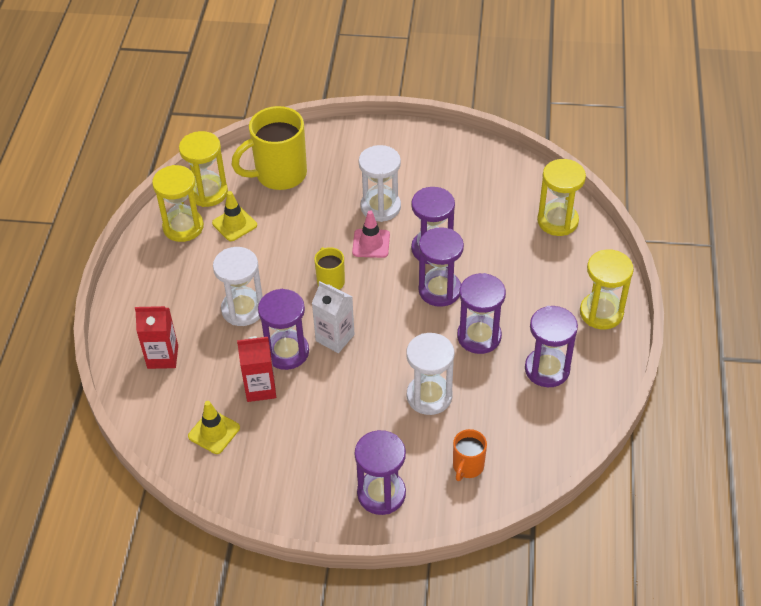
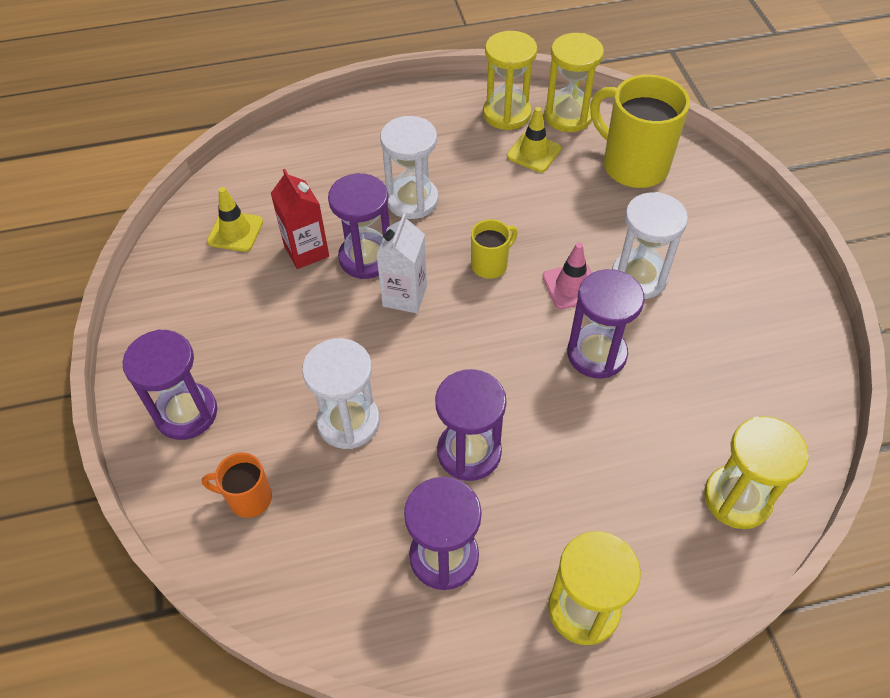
camera: 70 degrees right, 5 degrees up
(163, 357) = (321, 158): red carton -> none
(439, 290) = (529, 383): purple hourglass -> none

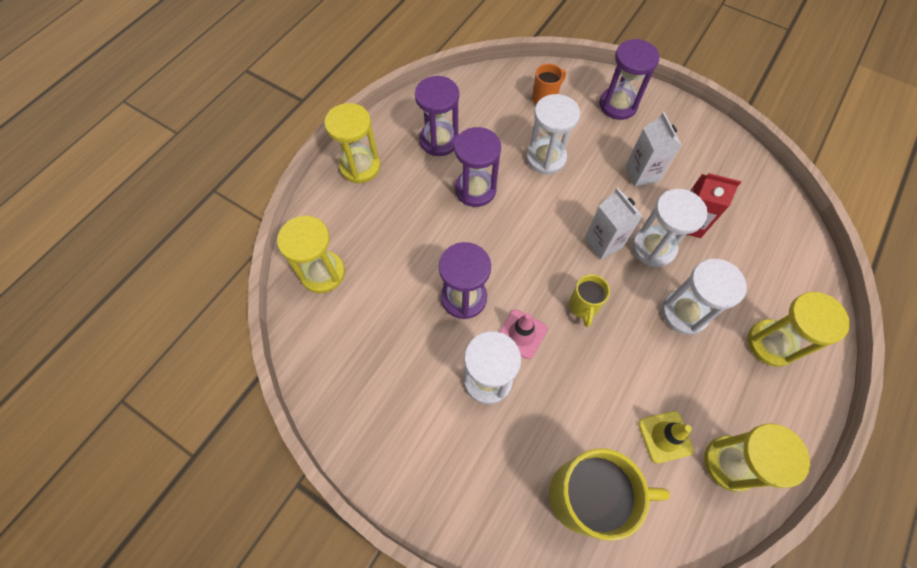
camera: 135 degrees right, 10 degrees up
(235, 231) = (739, 201): yellow traffic cone -> none
(278, 323) = (641, 173): none -> white carton
(366, 258) = (653, 248): purple hourglass -> white hourglass
(568, 116) = (687, 510): yellow hourglass -> yellow hourglass (771, 343)

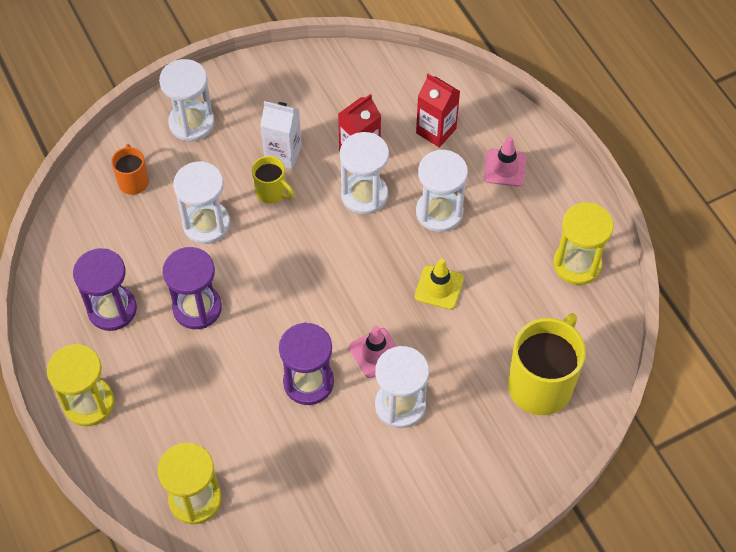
camera: 60 degrees left, 5 degrees down
(583, 306) = (382, 287): yellow mug -> yellow mug (272, 192)
(603, 243) = (332, 232): white carton -> none
(618, 105) = (191, 123): purple hourglass -> white hourglass
(665, 437) = (530, 296): yellow traffic cone -> yellow traffic cone (439, 287)
(756, 268) = (436, 131): none -> red carton
(771, 343) = (505, 168): yellow hourglass -> pink traffic cone

